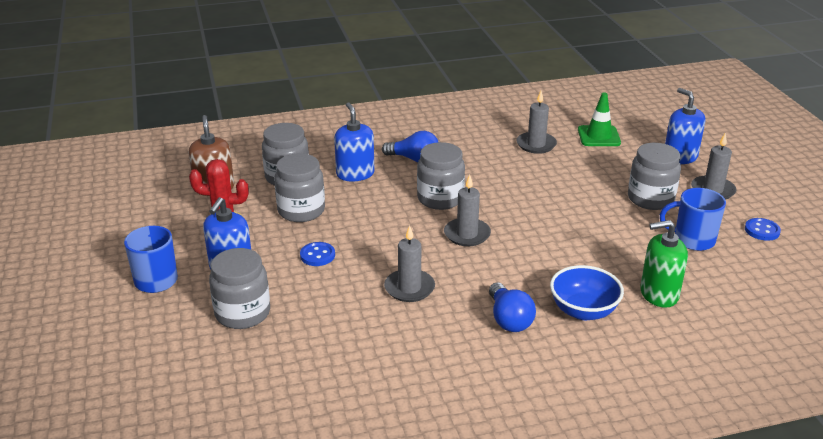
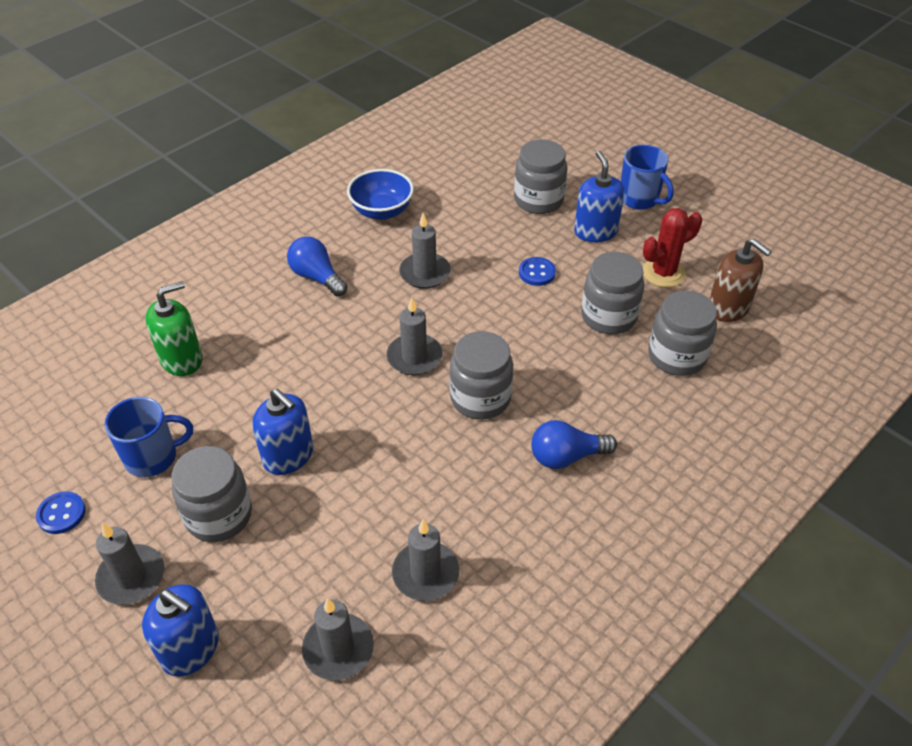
camera: 150 degrees right, 15 degrees up
(355, 174) = (610, 396): blue soap dispenser -> blue soap dispenser (288, 456)
(583, 311) = (252, 311): blue bowl -> blue bowl (382, 211)
(598, 136) = (338, 649): green traffic cone -> grey candle

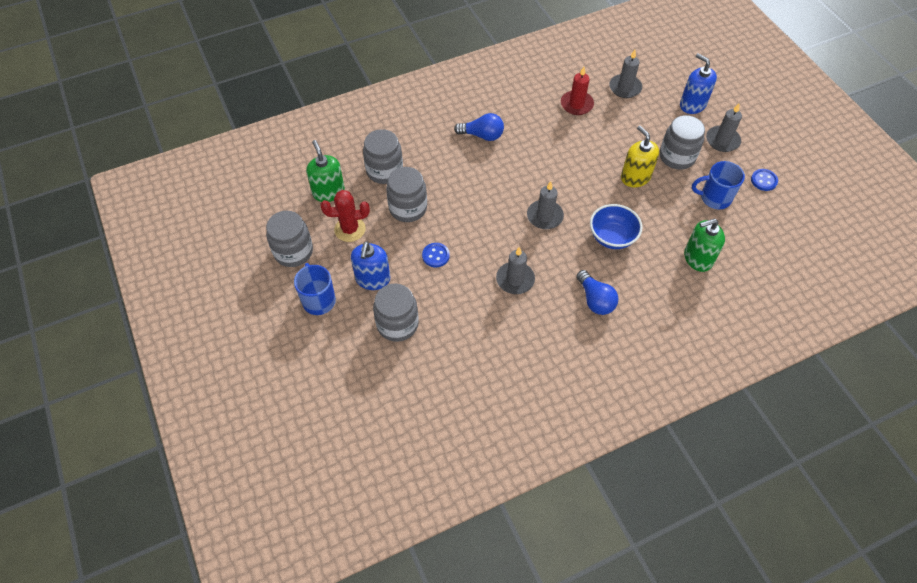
camera: 160 degrees left, 10 degrees up
(288, 456) = (635, 177): blue soap dispenser -> yellow soap dispenser
(382, 211) = (528, 352): blue bowl -> blue bowl (612, 237)
(425, 573) = (576, 104): grey candle -> red candle
(480, 398) = (514, 179): grey jar -> grey jar (293, 252)
(728, 308) = (328, 192): brown soap dispenser -> green soap dispenser

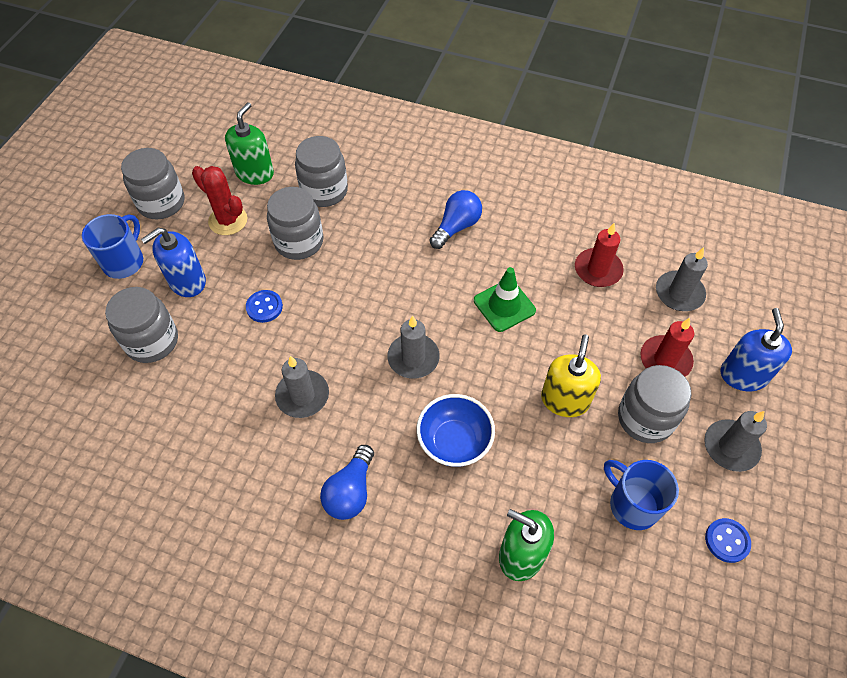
camera: 45 degrees right, 0 degrees up
(482, 135) = (456, 227): blue light bulb -> blue light bulb turned 105 degrees counterclockwise
(555, 156) = (504, 305): none -> green traffic cone
(654, 124) = (665, 360): none -> red candle

